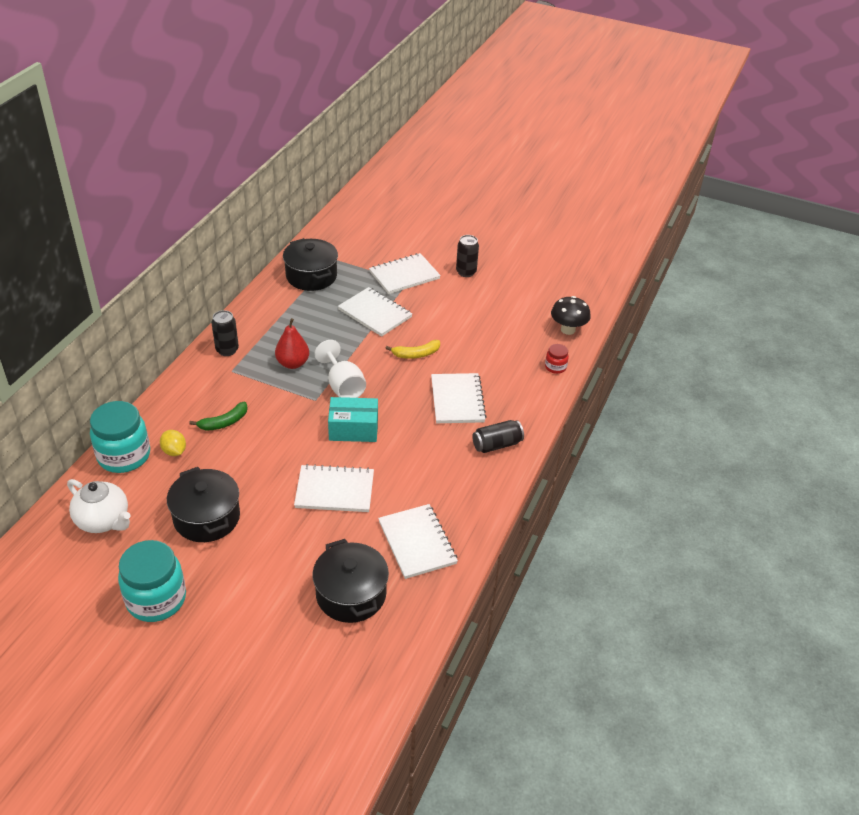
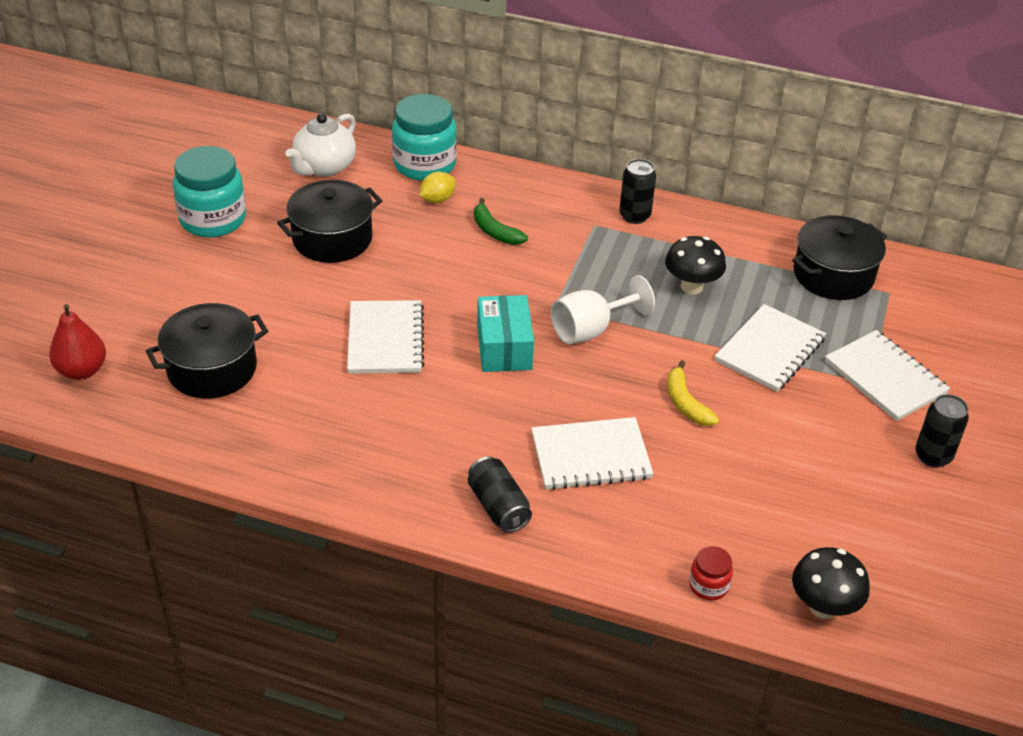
camera: 85 degrees right, 0 degrees up
(293, 363) = (625, 277): red pear -> red pear (82, 370)
(309, 335) = (691, 286): none -> black mushroom
(417, 542) = (297, 425): white notebook -> none

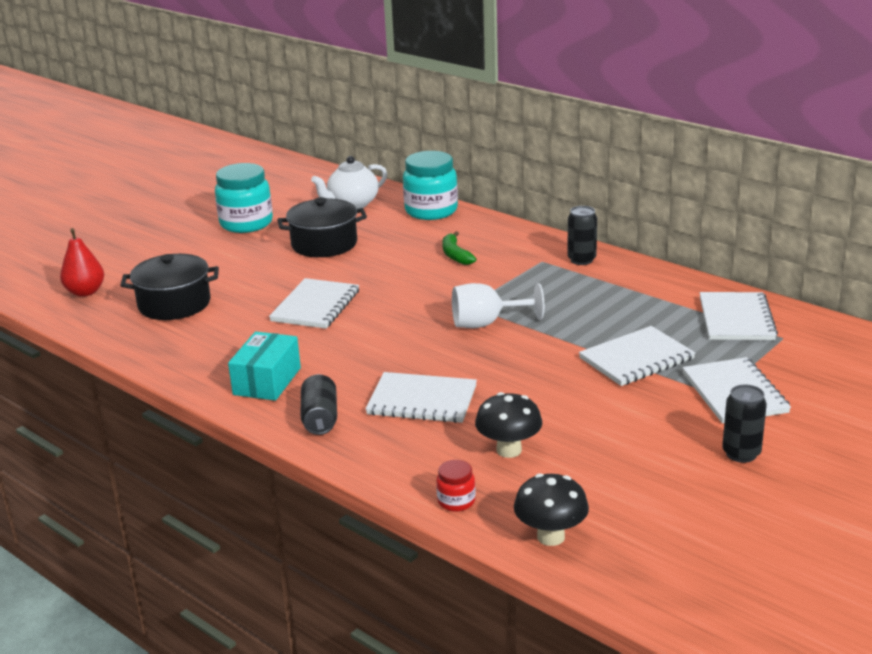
camera: 25 degrees right, 15 degrees down
(437, 199) = (424, 231): yellow lemon -> none
(504, 347) = (405, 324): turquoise box -> turquoise box (267, 381)
(686, 403) = (532, 380): yellow banana -> none
(691, 286) = (597, 309): black mushroom -> black mushroom (509, 450)
(833, 275) = (736, 319): black pot -> white notebook

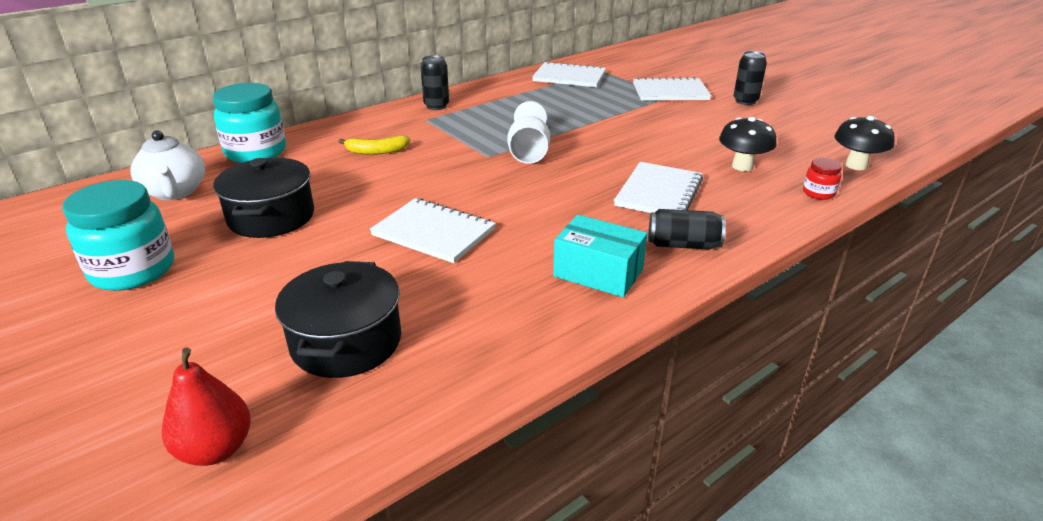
camera: 80 degrees left, 5 degrees up
(455, 255) = (376, 151): green banana -> yellow banana
(636, 359) = (614, 110): white notebook -> none

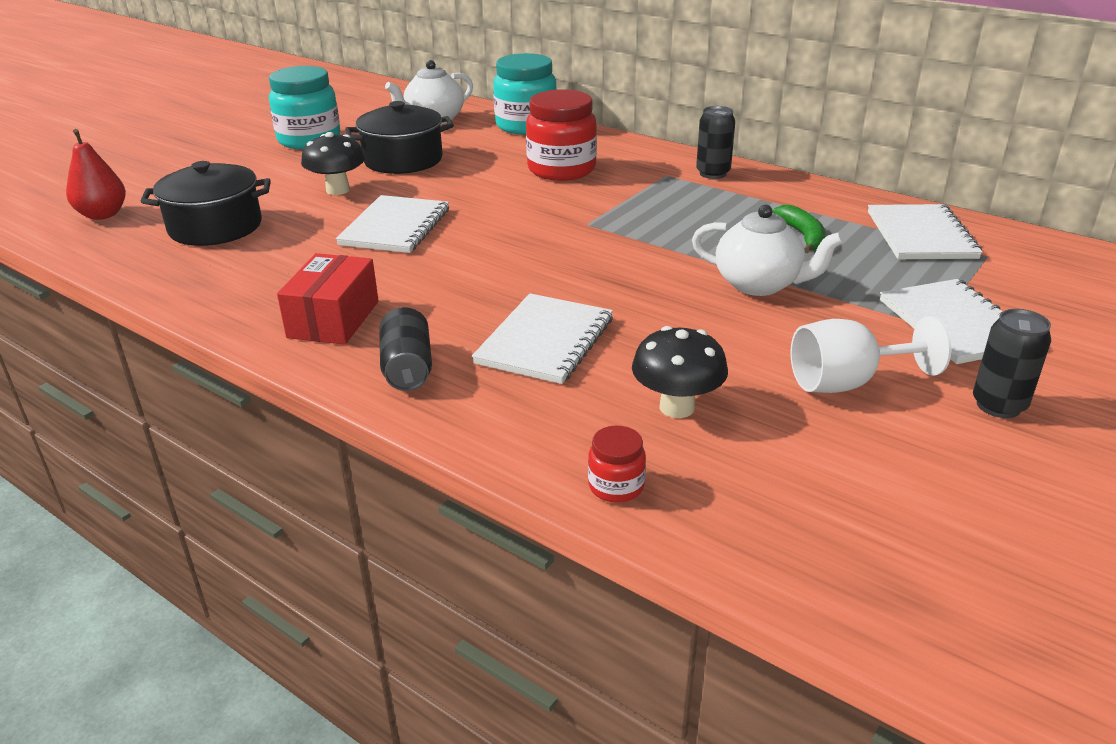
camera: 75 degrees right, 0 degrees up
(376, 151) = (561, 170): yellow banana -> red jar
(529, 153) = (613, 244): white goblet -> white goblet (846, 383)
(552, 101) = (802, 236): none -> green banana
(598, 273) = (333, 319): turquoise box -> red box
(609, 123) = (759, 284): none -> white teapot
(659, 192) = (545, 341): white notebook -> white notebook turned 75 degrees counterclockwise
(856, 165) = (769, 540): black mushroom -> black mushroom (338, 190)

